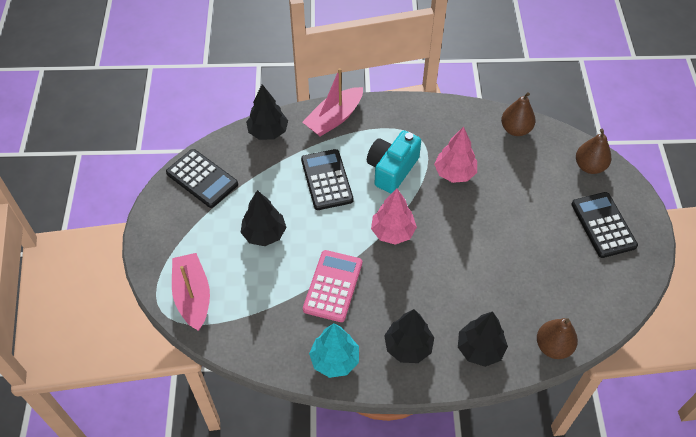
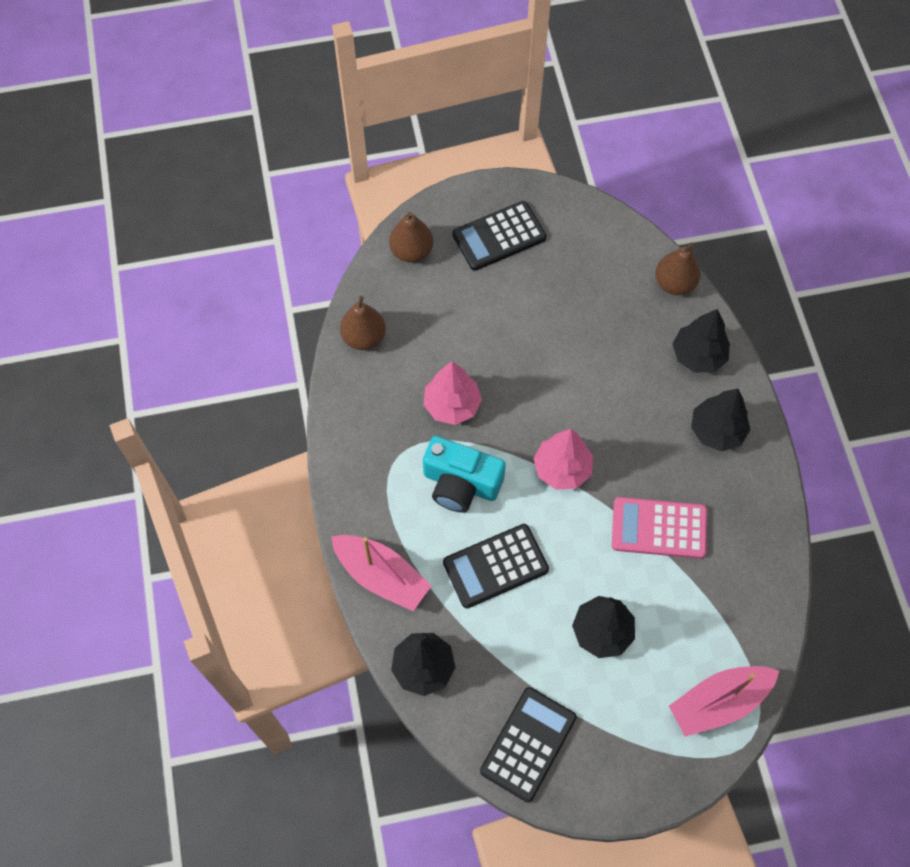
camera: 100 degrees left, 10 degrees up
(334, 360) = (756, 508): turquoise tree -> none

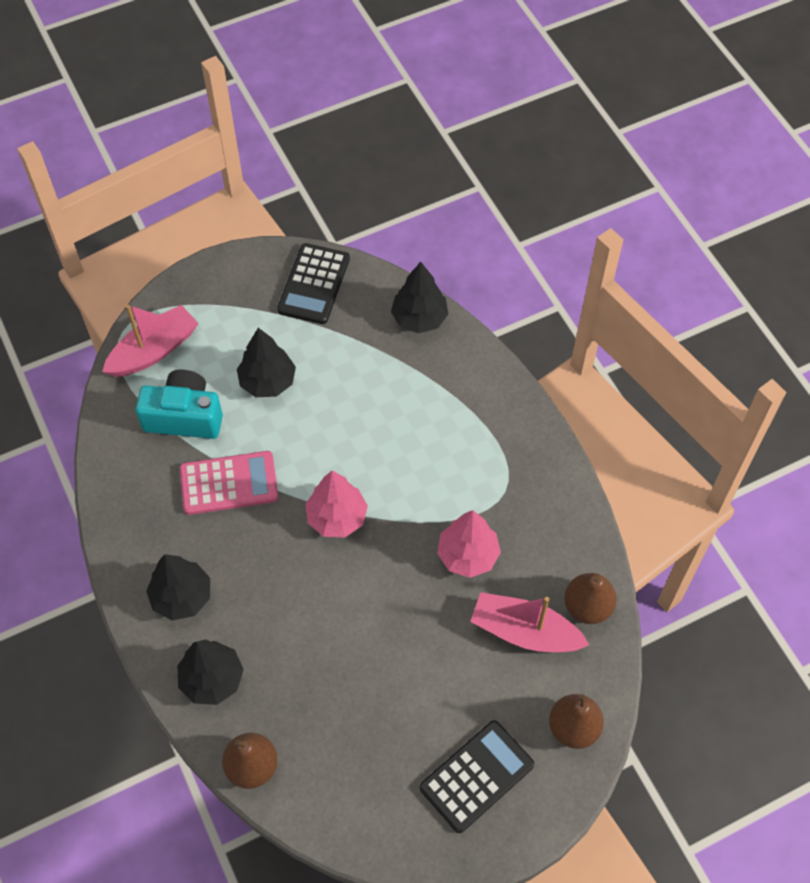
camera: 165 degrees right, 5 degrees down
(381, 576) = (482, 380): pink boat -> pink boat (525, 632)
(461, 483) = (434, 479): turquoise camera -> turquoise camera (184, 416)
(495, 566) = (379, 413): black calculator -> none

